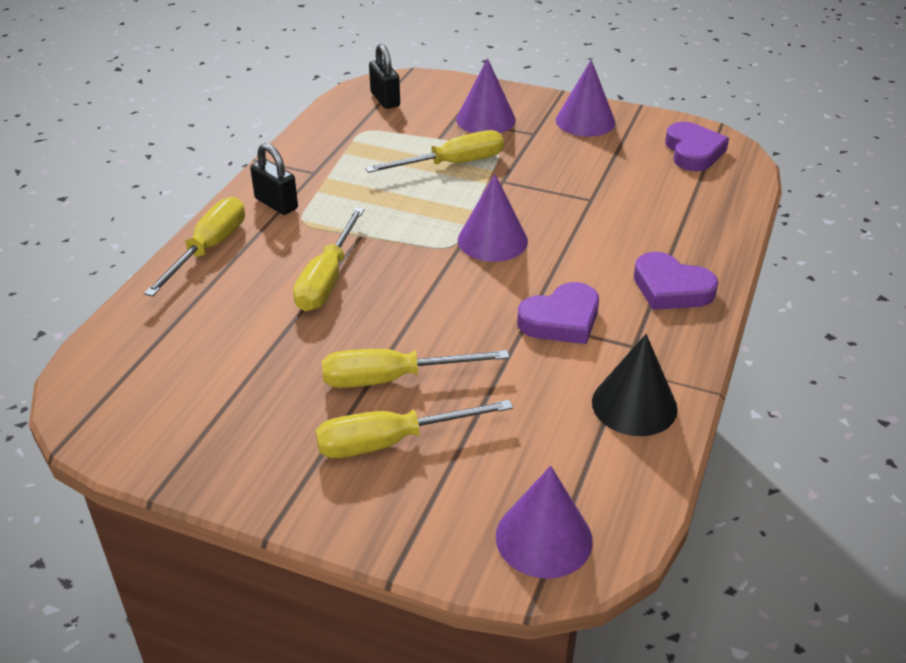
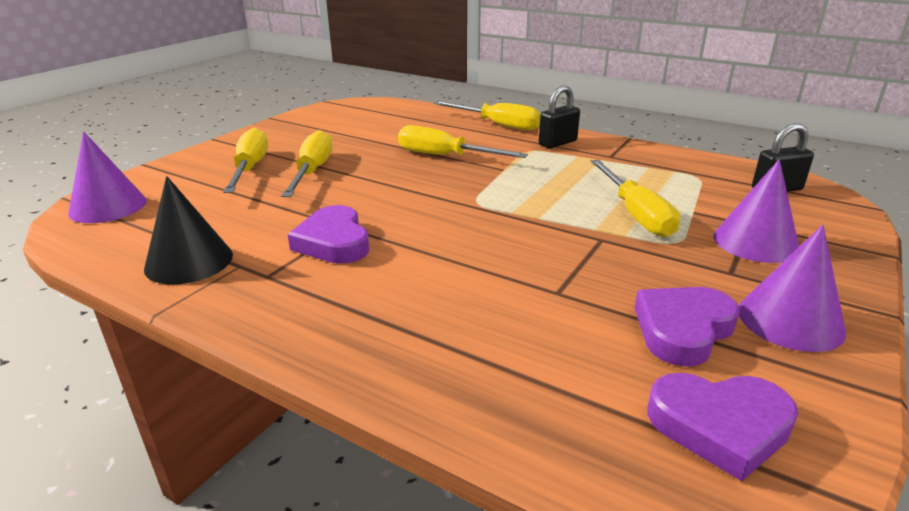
camera: 100 degrees right, 10 degrees down
(492, 240) = (480, 222): purple cone -> none
(671, 288) = (344, 318): purple heart -> purple heart (682, 329)

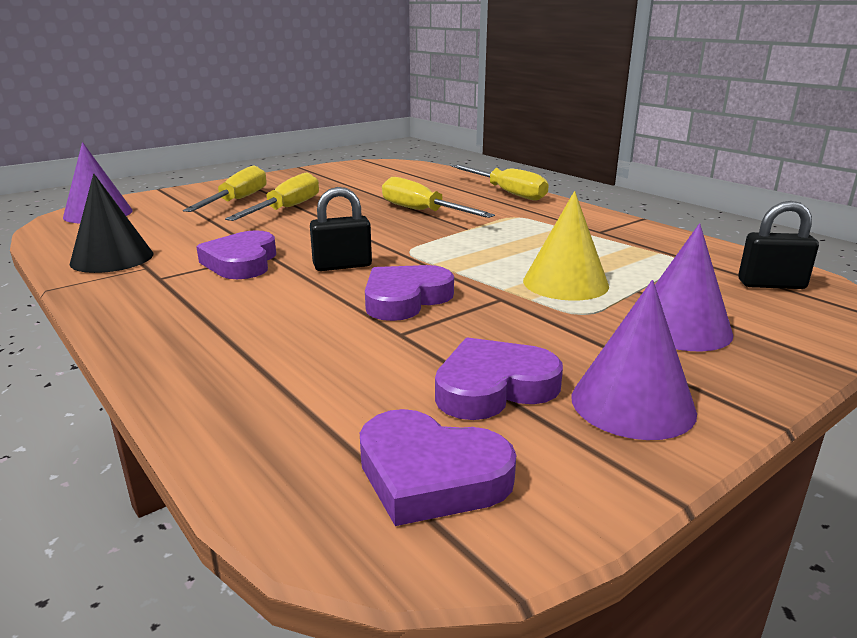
camera: 20 degrees right, 5 degrees down
(526, 255) = (405, 299): none -> purple heart
(557, 143) = (553, 214): black padlock -> black padlock (342, 266)
(635, 214) = (565, 283): yellow screwdriver -> yellow cone

